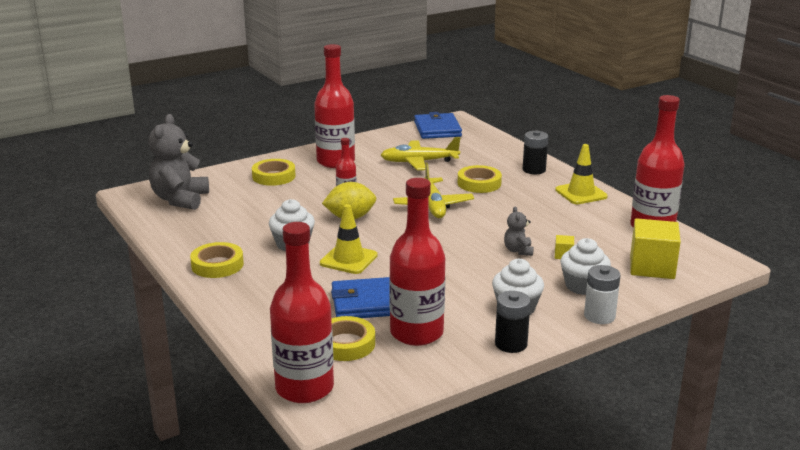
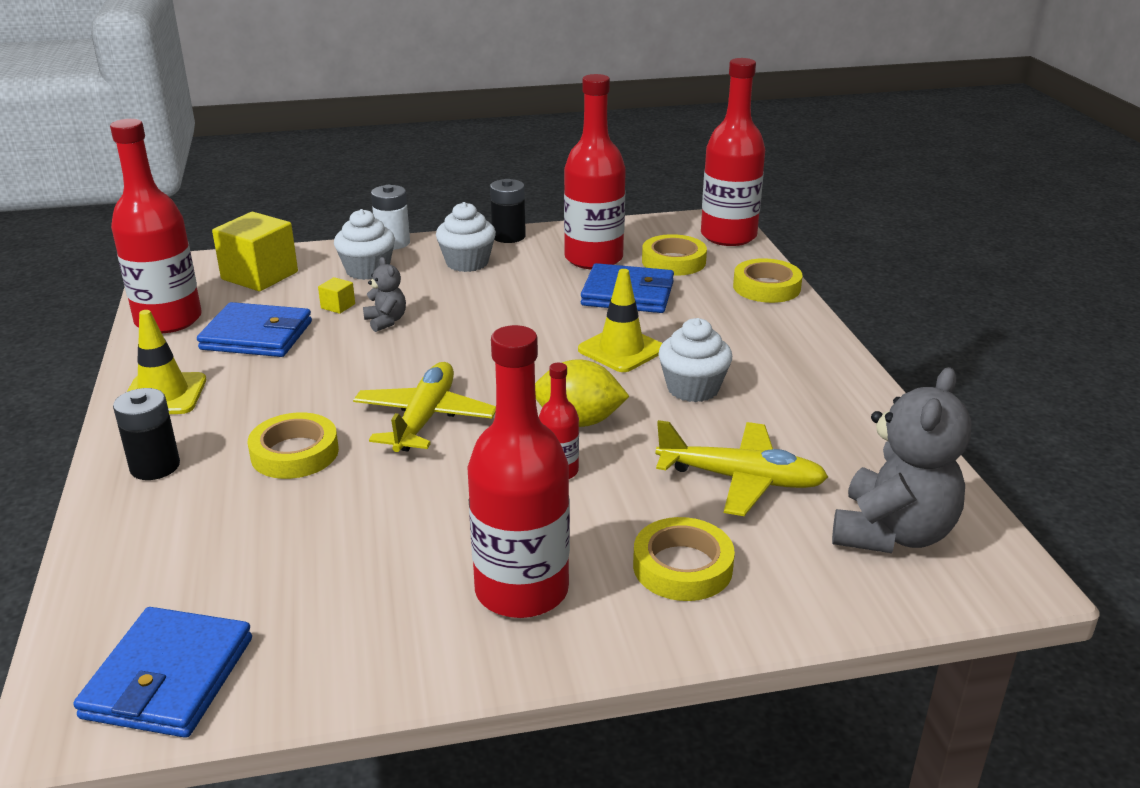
camera: 160 degrees left, 5 degrees up
(217, 265) = (813, 375): yellow tape -> yellow tape (766, 287)
(419, 162) = (343, 543): yellow plane -> yellow plane (741, 479)
(518, 251) = (386, 321): grey teddy bear -> grey teddy bear turned 45 degrees counterclockwise
(584, 228) = (257, 336): none -> blue wallet

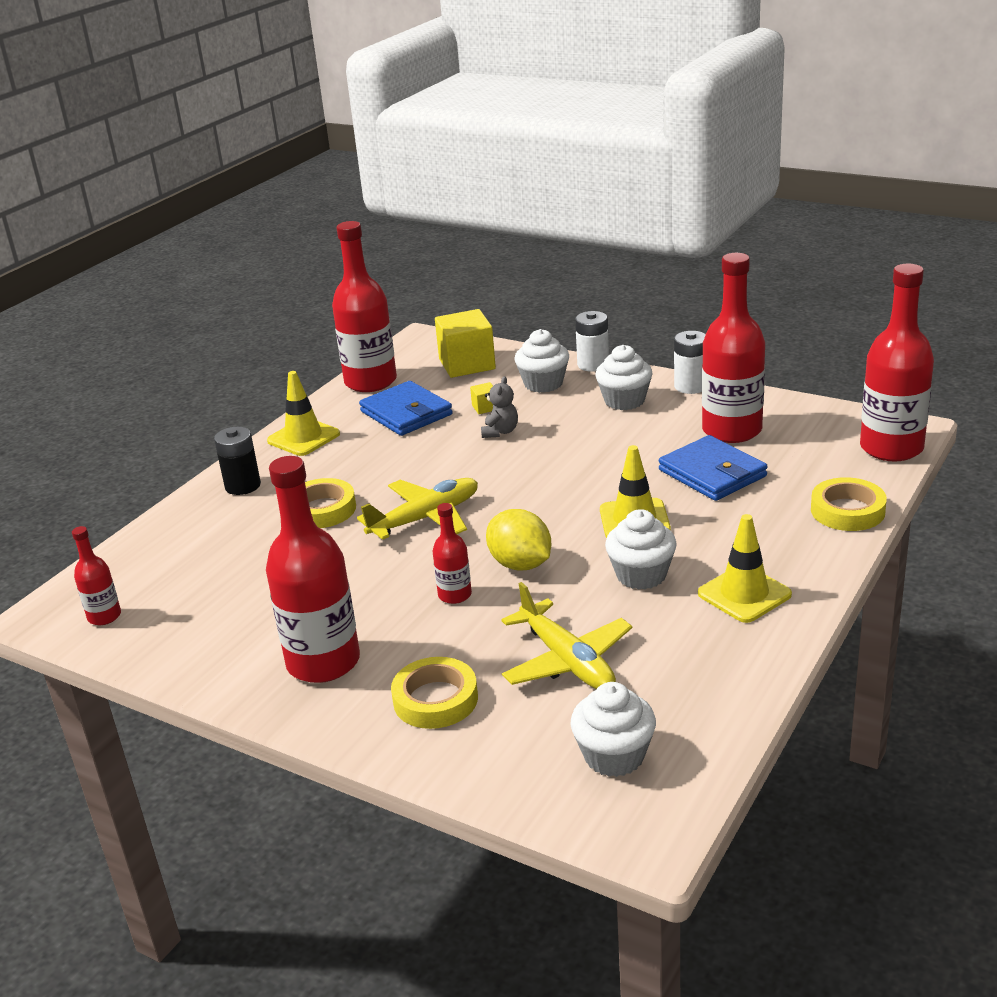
camera: 45 degrees right, 0 degrees up
(169, 677) = (104, 616): blue wallet -> red bottle
(508, 236) = (691, 386): black battery -> white battery
(673, 261) = (799, 456): yellow tape -> none
(790, 371) = (744, 594): none -> yellow traffic cone
(892, 533) = (614, 756): grey teddy bear -> white cupcake

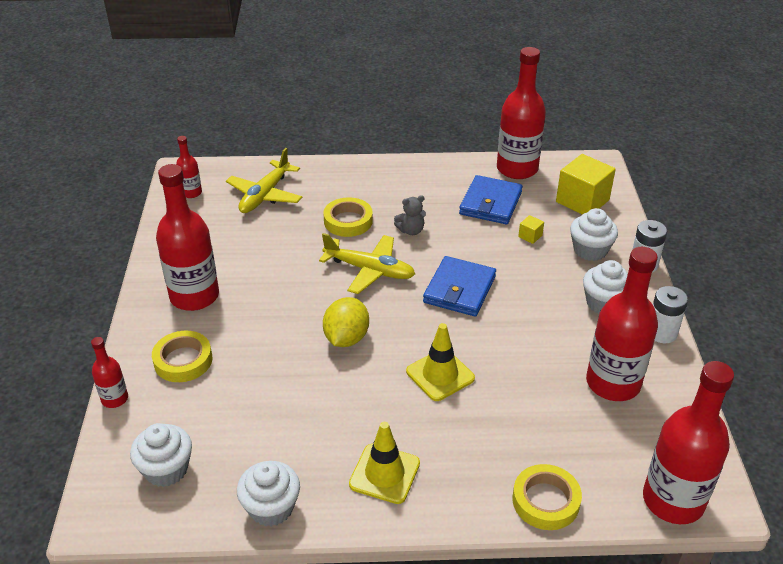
camera: 55 degrees right, 10 degrees up
(243, 486) = (350, 177): black battery -> none
(303, 437) = (423, 174): yellow traffic cone -> none
(455, 595) = (293, 322): red bottle -> red bottle (115, 399)
(500, 432) = (503, 257): grey teddy bear -> grey teddy bear (411, 230)
(567, 661) = (252, 406): yellow plane -> yellow plane (265, 195)
(641, 575) = (373, 405): white cupcake -> white cupcake (271, 508)
(712, 473) = (538, 395): blue wallet -> blue wallet (459, 289)

